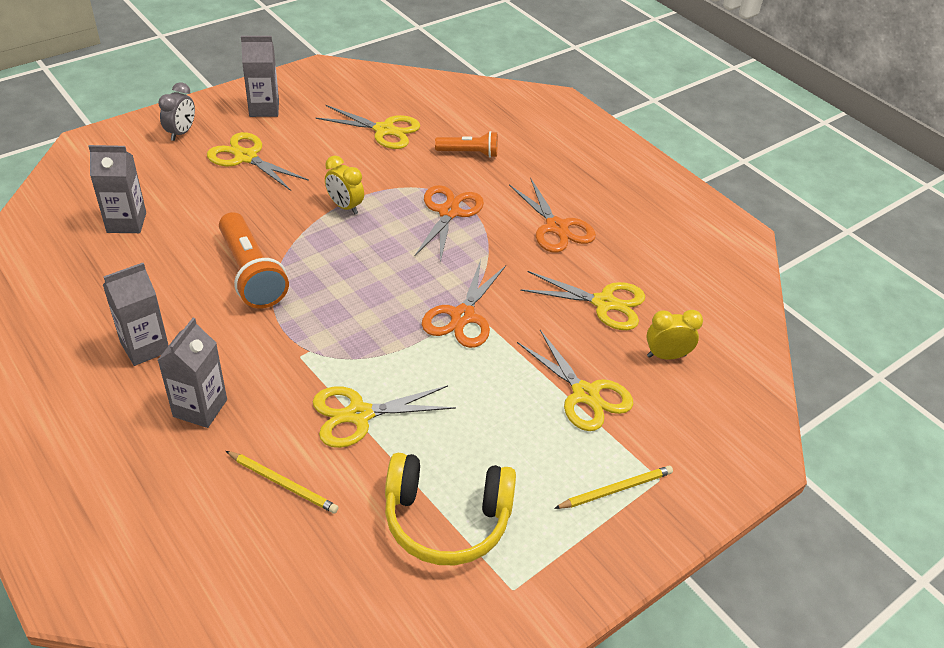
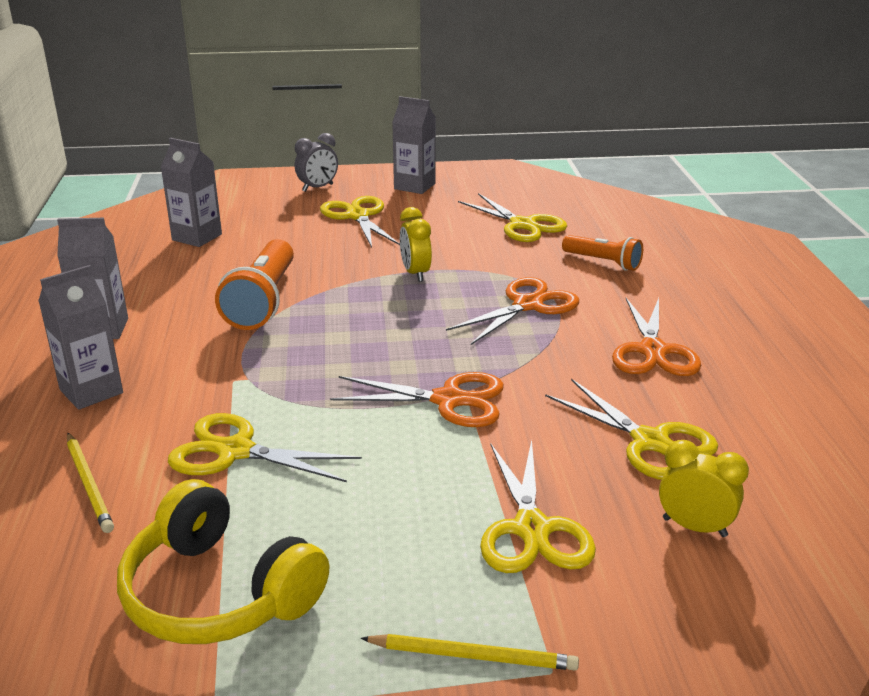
camera: 35 degrees right, 15 degrees down
(462, 316) = (448, 400): orange scissors -> orange scissors turned 135 degrees counterclockwise

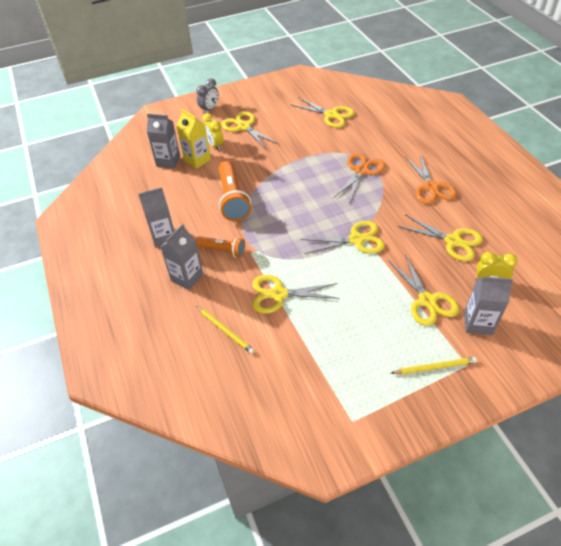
camera: 15 degrees left, 20 degrees up
(218, 593) = (319, 368): yellow headphones -> none
(245, 243) = (197, 160): none -> yellow carton
(414, 186) = (260, 97): grey carton -> grey carton (477, 323)
(415, 273) = (297, 162): yellow clock -> yellow clock (215, 145)
(448, 400) = (356, 239): orange scissors -> yellow scissors
(603, 262) = (382, 133): orange flashlight -> orange flashlight (223, 251)

